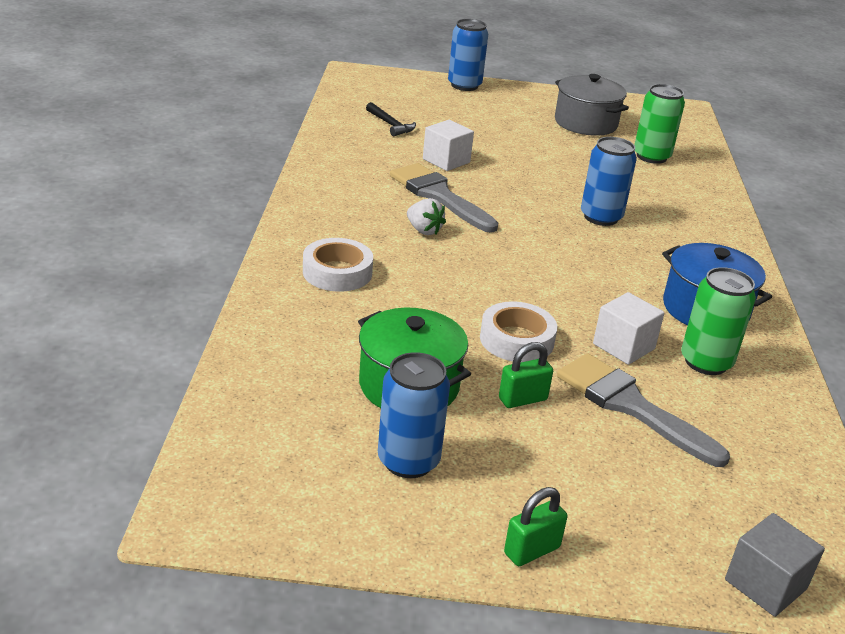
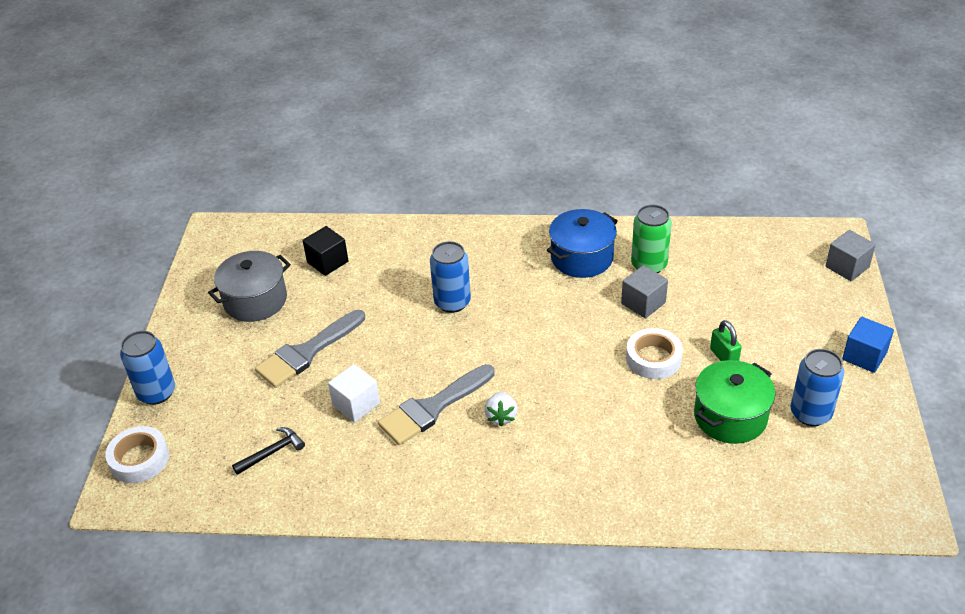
camera: 85 degrees left, 10 degrees up
(337, 272) = (588, 471): white tape -> white tape (139, 459)
(424, 230) = (501, 416): white strawberry -> white strawberry turned 135 degrees clockwise
(532, 550) = (864, 356): green padlock -> blue cube
(623, 346) = (643, 303): white cube -> grey cube
(631, 406) = (712, 305): grey brush -> grey brush (307, 352)
(651, 156) = (327, 262): green can -> black cube

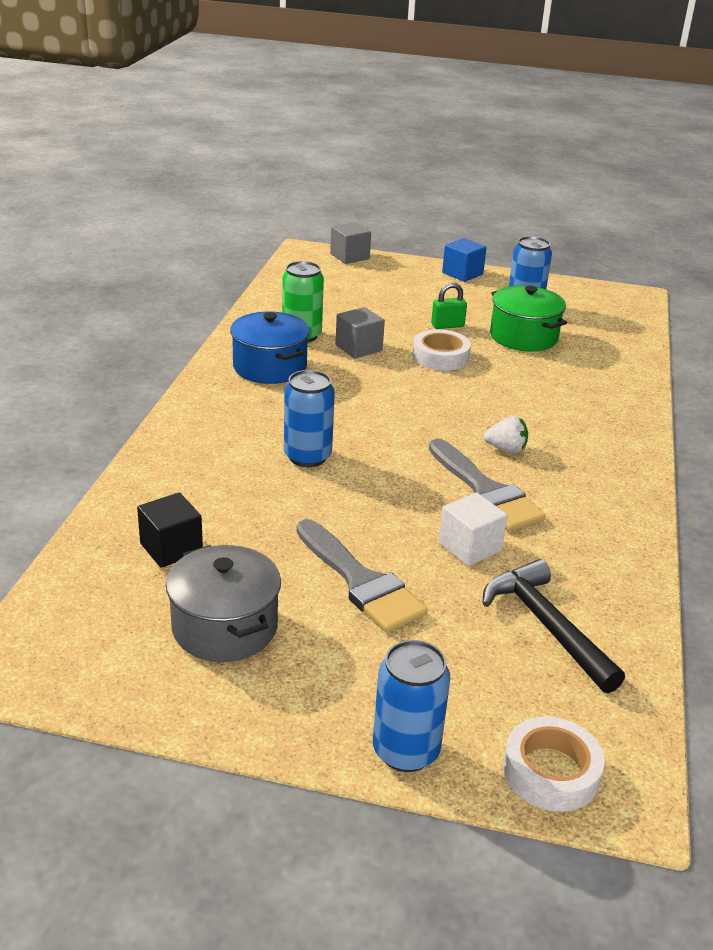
camera: 85 degrees left, 10 degrees down
(272, 452) = (546, 625): black hammer -> black hammer, size x1.74

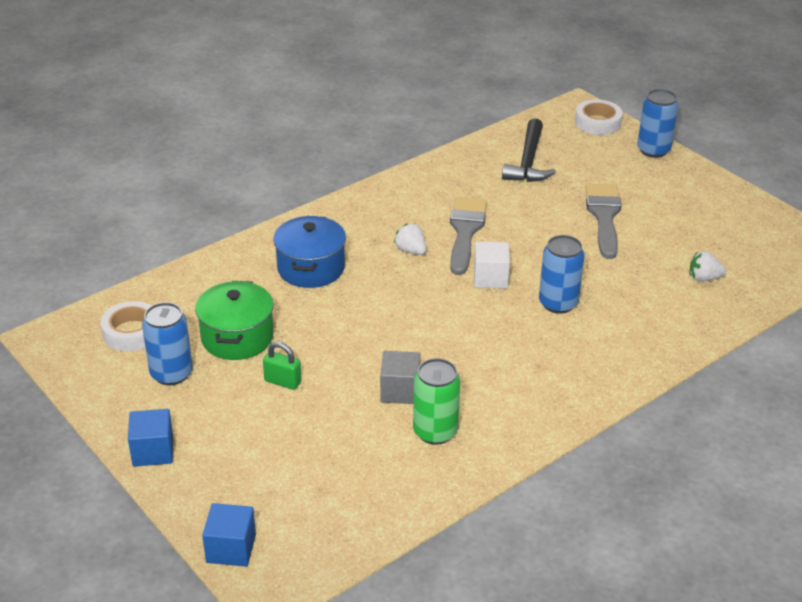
camera: 140 degrees left, 5 degrees up
(171, 548) = (704, 278): black cube -> white strawberry
(225, 627) = (701, 225): grey pot -> none
(269, 367) = (505, 403): blue pot -> blue pot (311, 268)
(349, 256) = (231, 548): grey cube -> blue cube
(440, 357) = (341, 348): white tape -> white tape (132, 332)
(469, 547) = (519, 207): white cube -> white cube (490, 278)

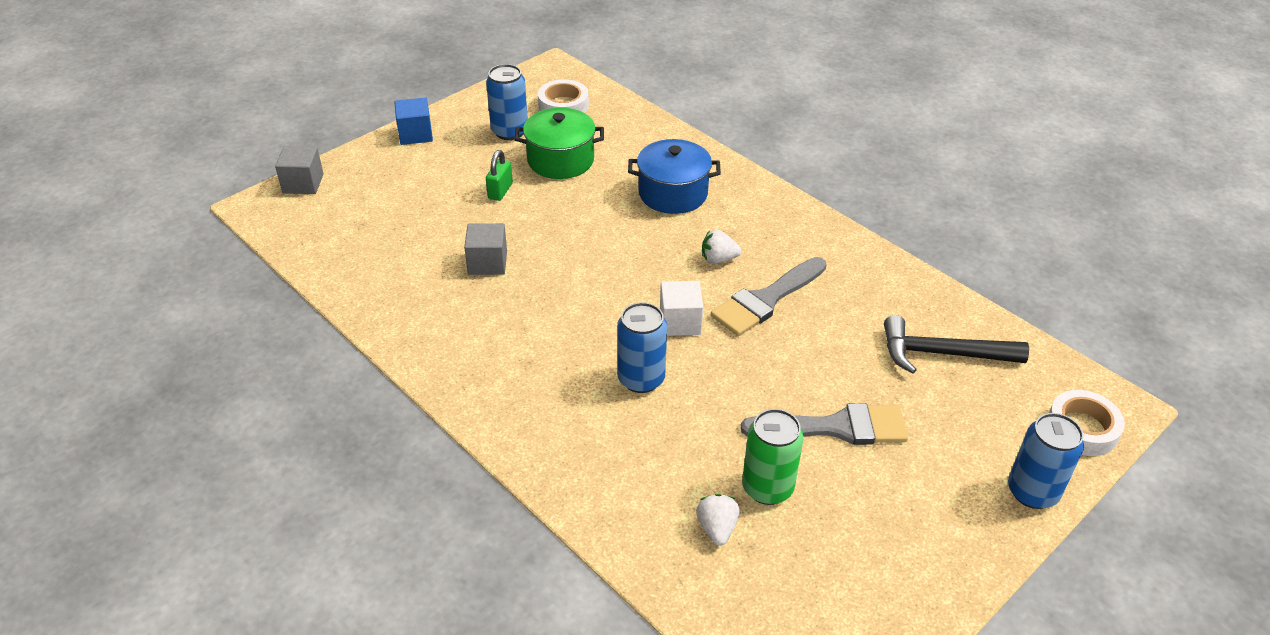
camera: 85 degrees right, 5 degrees up
(231, 548) = (303, 183): blue cube -> grey cube
(411, 251) = (718, 259): white strawberry -> white strawberry turned 135 degrees counterclockwise
(435, 432) = (429, 288): green can -> green can (767, 488)
(465, 231) = (766, 300): grey brush -> grey brush turned 135 degrees clockwise

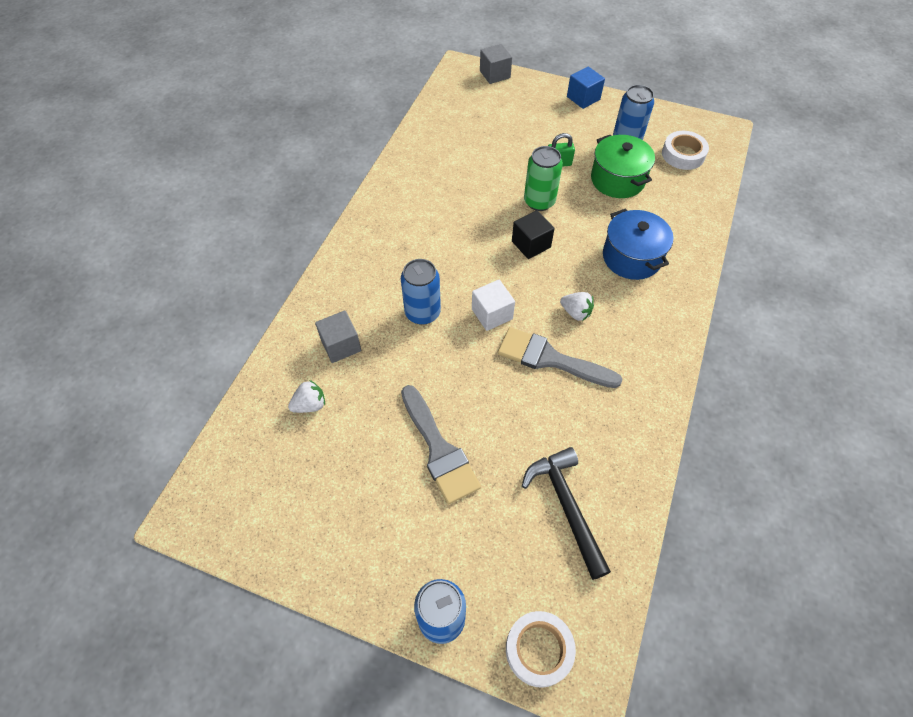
camera: 65 degrees right, 15 degrees up
(487, 263) = (482, 188): grey cube -> grey cube (341, 345)
(603, 256) = (531, 244): none -> black cube
(718, 259) = (576, 312): white strawberry -> white strawberry turned 150 degrees clockwise
(767, 488) = (359, 423): green can -> green can (539, 201)

